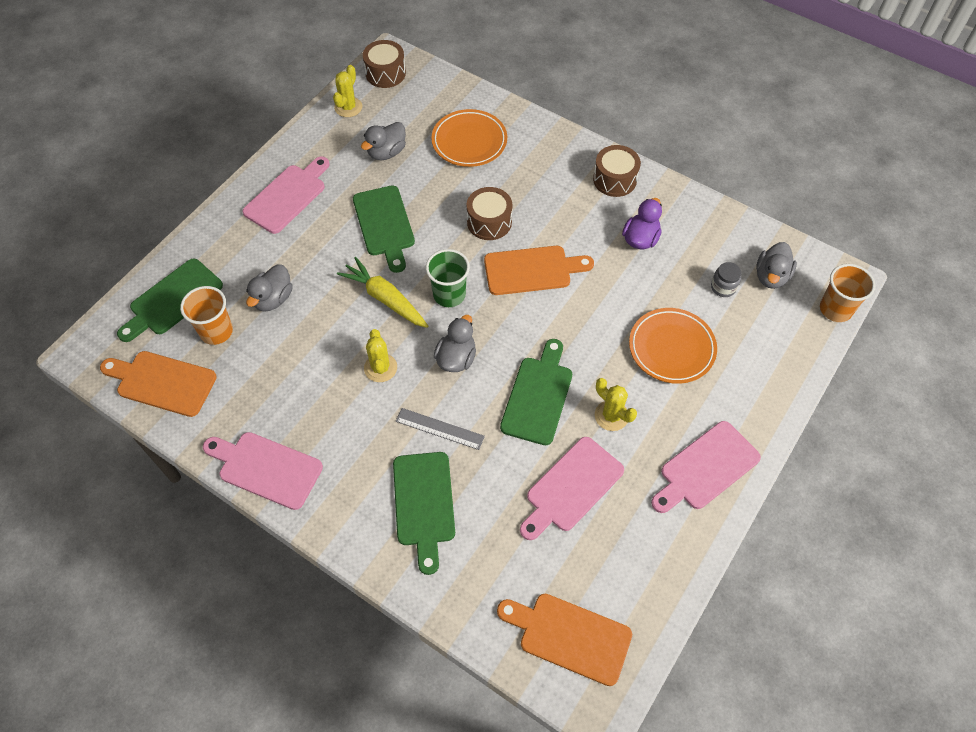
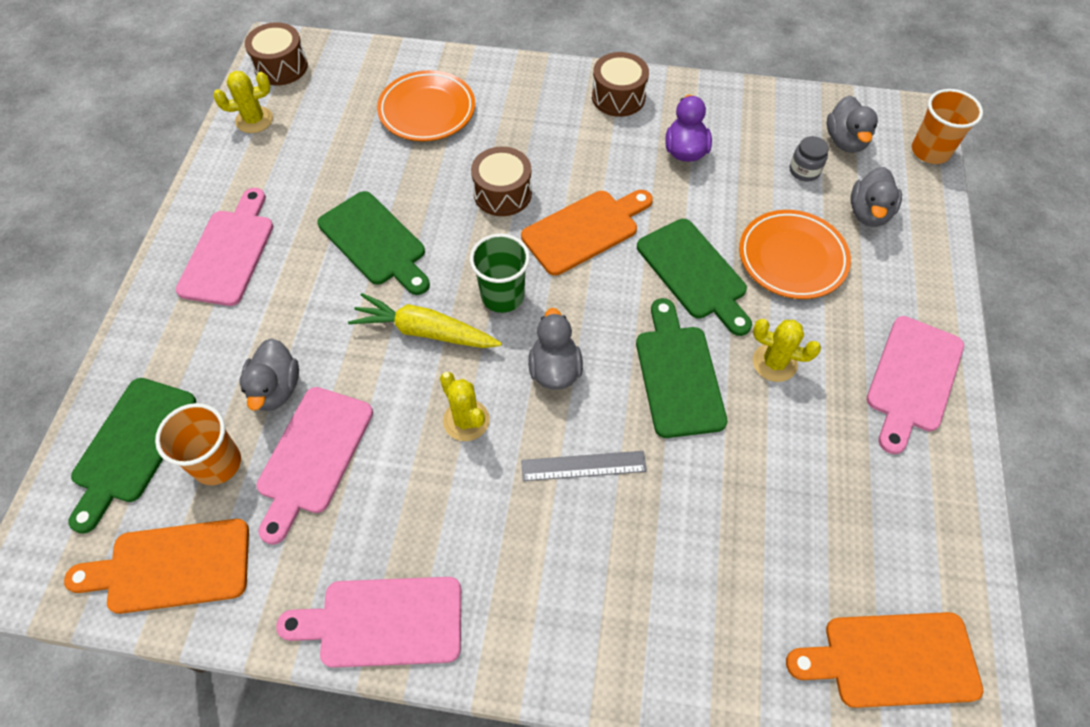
camera: 25 degrees left, 0 degrees up
(348, 107) = (254, 120): yellow cactus -> yellow cactus turned 75 degrees clockwise
(386, 152) = (331, 156): grey duck -> grey duck (868, 213)
(424, 504) = (618, 572): green cutting board -> green cutting board (694, 273)
(571, 487) = (781, 469): pink cutting board -> pink cutting board (313, 456)

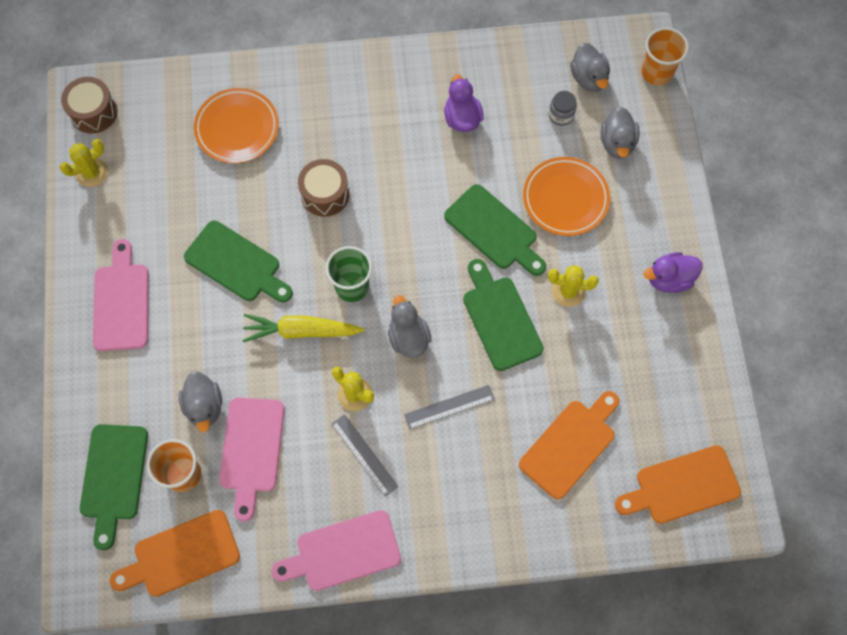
camera: 15 degrees left, 10 degrees up
(454, 498) = (364, 455): none -> grey ruler
(584, 230) = (400, 212): orange cutting board -> orange cutting board (570, 445)
(618, 97) = (395, 77): brown drum -> none
(912, 379) = (669, 279): pink cutting board -> purple duck

